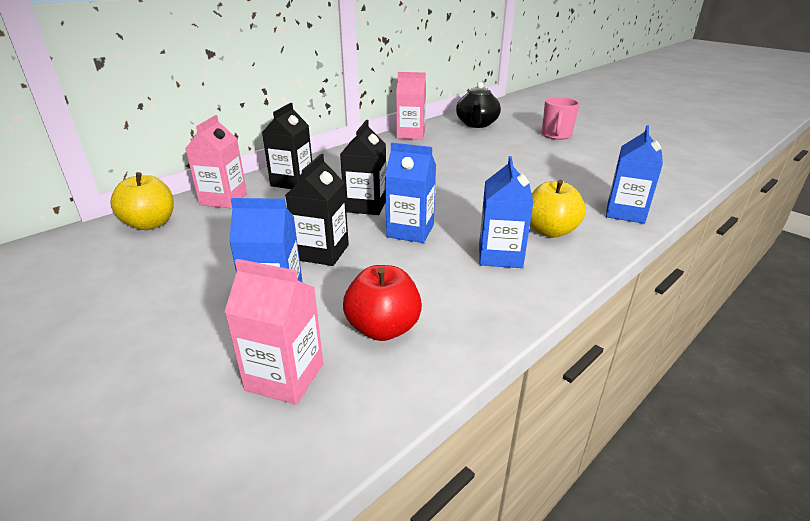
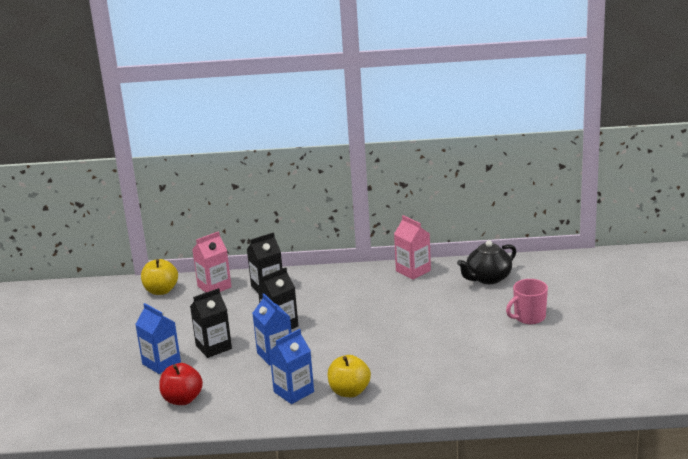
camera: 45 degrees right, 5 degrees down
(285, 377) = (122, 399): pink carton -> none
(625, 212) = (423, 402): blue carton -> none

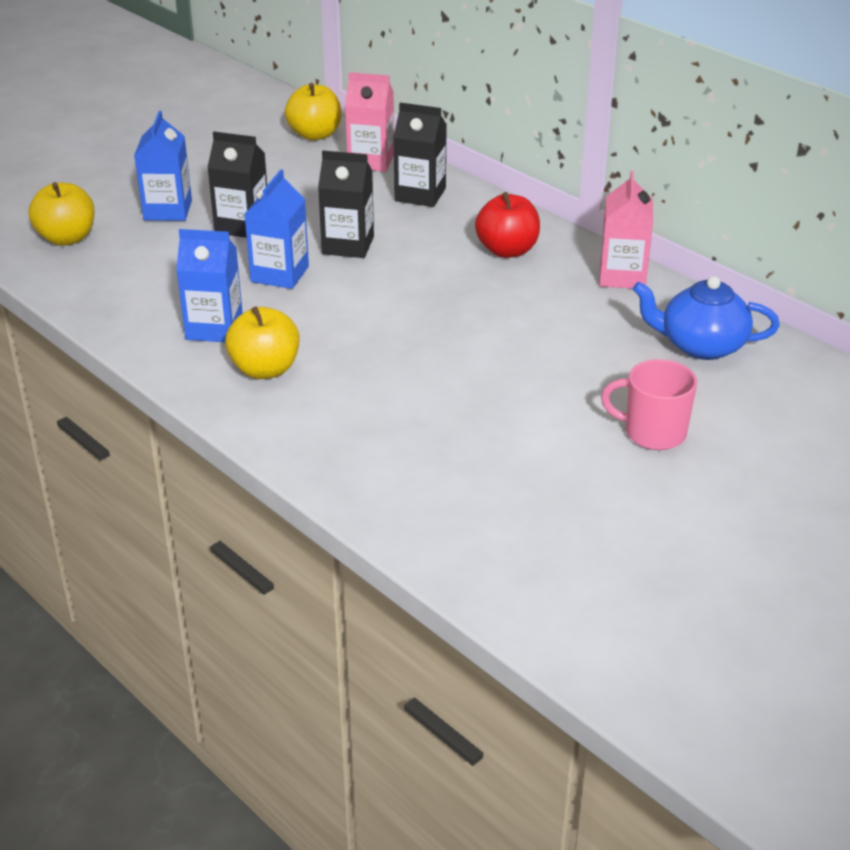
camera: 45 degrees right, 10 degrees up
(137, 404) = (67, 238): none -> yellow apple
(182, 399) = (110, 261): red apple -> red apple (507, 250)
(488, 278) = (701, 346): black teapot -> blue teapot

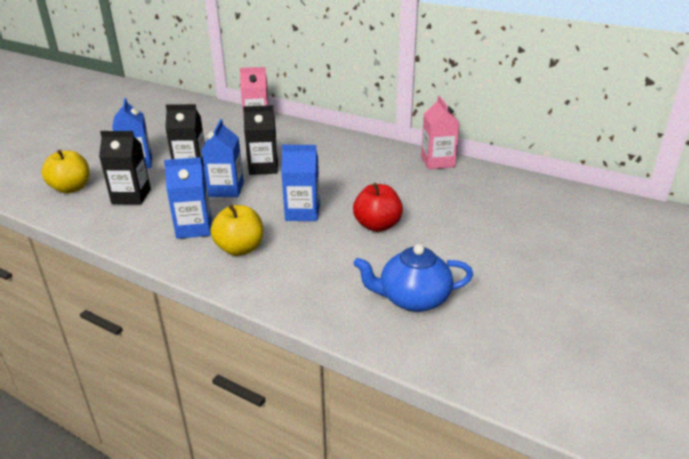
camera: 15 degrees left, 5 degrees down
(315, 135) = (217, 113): yellow apple -> none
(374, 329) = (302, 213): none -> blue carton
(420, 195) = (295, 136): black carton -> black carton (131, 196)
(507, 250) = (363, 158): red apple -> red apple (377, 226)
(653, 433) = (512, 247): pink mug -> none
(701, 346) = (506, 192): blue teapot -> blue teapot (413, 299)

